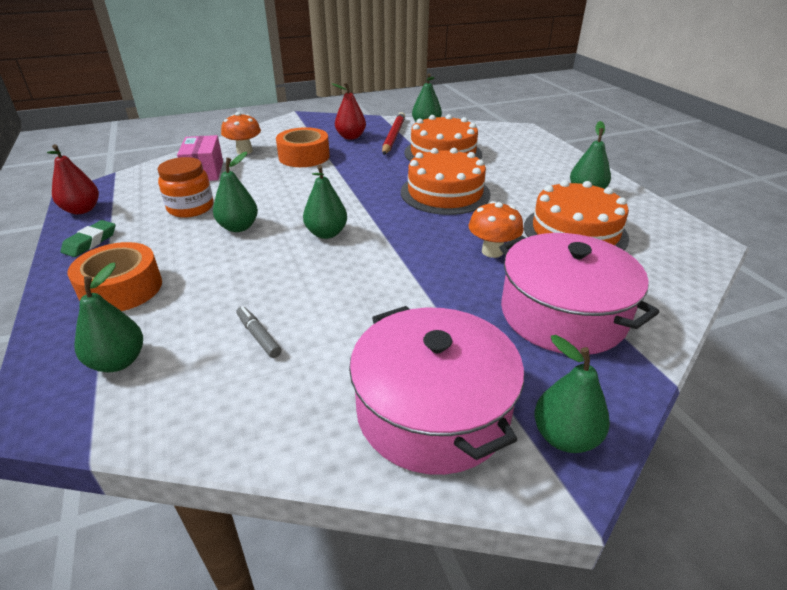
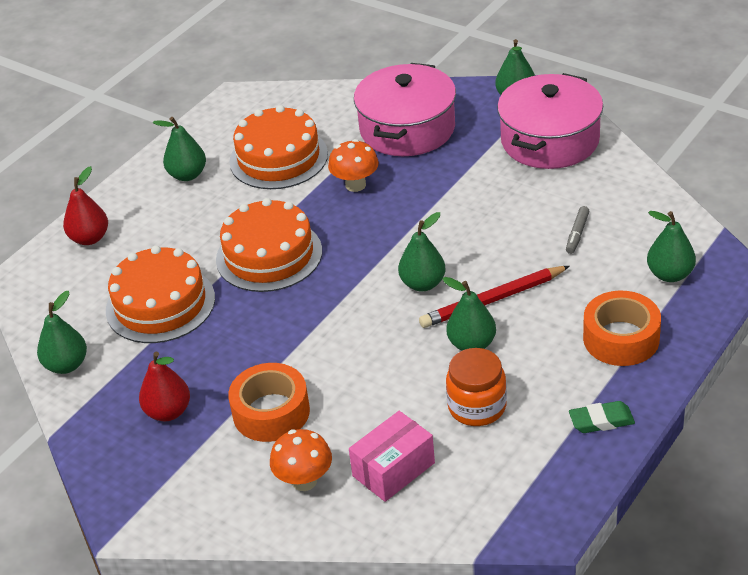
camera: 120 degrees left, 5 degrees up
(82, 210) = (570, 489): red pear -> red pear (90, 238)
(394, 136) = (133, 373): red pencil -> red pencil (492, 300)

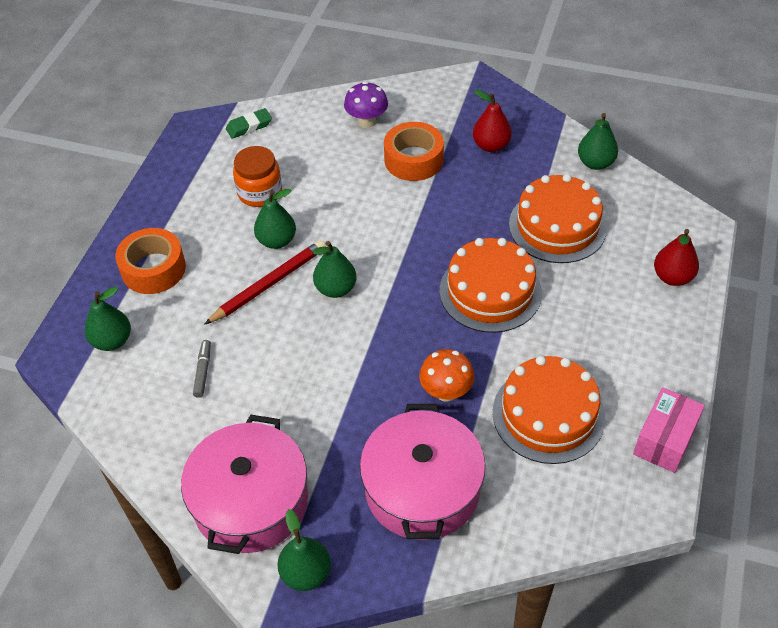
camera: 160 degrees right, 10 degrees up
(187, 175) = (632, 371): green pear -> none
(304, 481) = (367, 121): orange mushroom -> purple mushroom
(393, 469) = (307, 140): pink box -> pink box (665, 439)
(601, 421) = (164, 200): green eraser -> green eraser (249, 126)

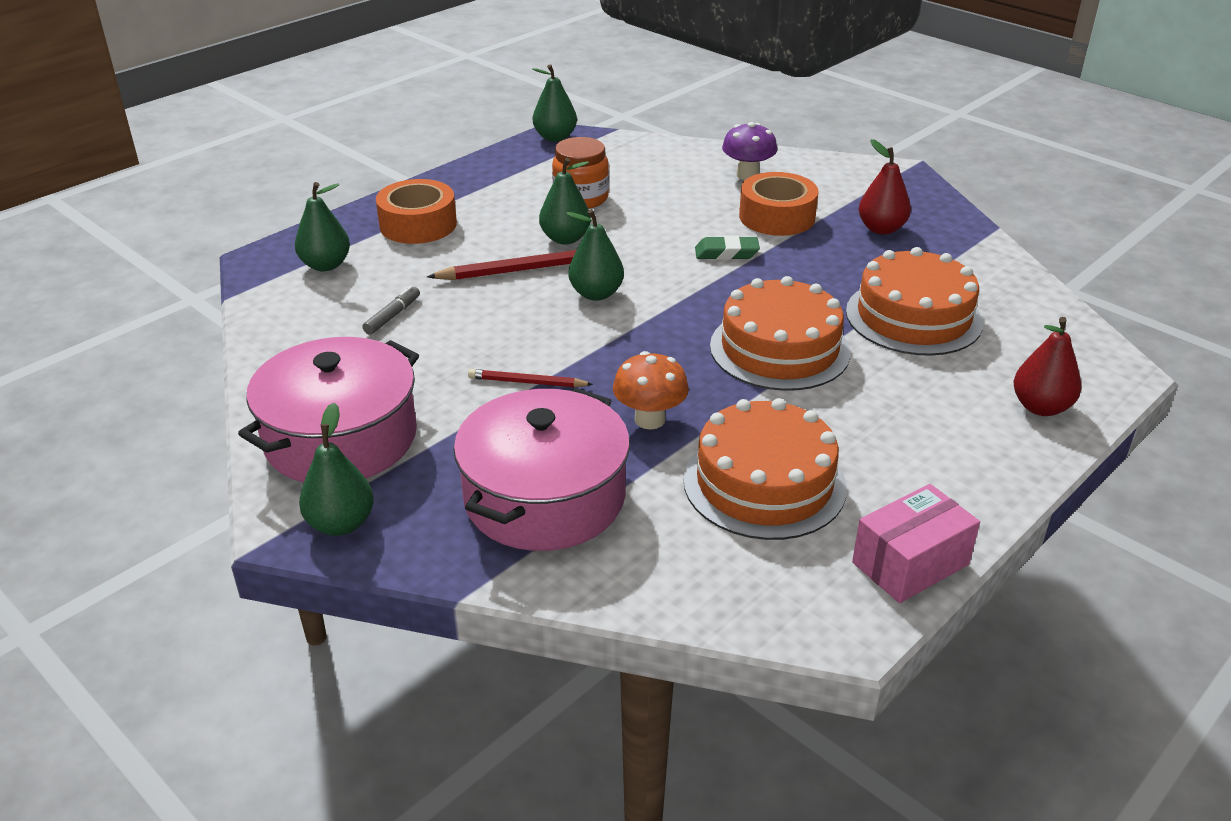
camera: 25 degrees right, 15 degrees down
(249, 126) = (614, 148): green eraser -> green eraser (726, 253)
(343, 394) = (527, 382): none -> red pencil
(595, 163) = (1008, 277): green pear -> green pear (555, 137)

